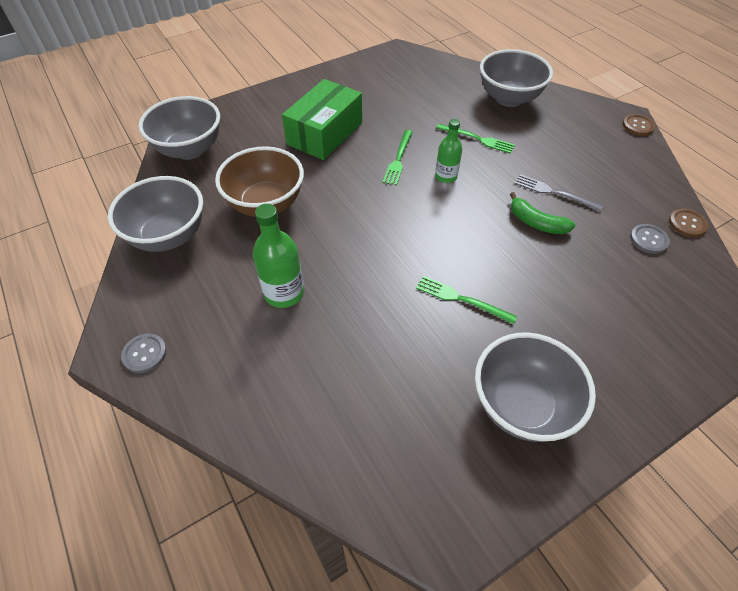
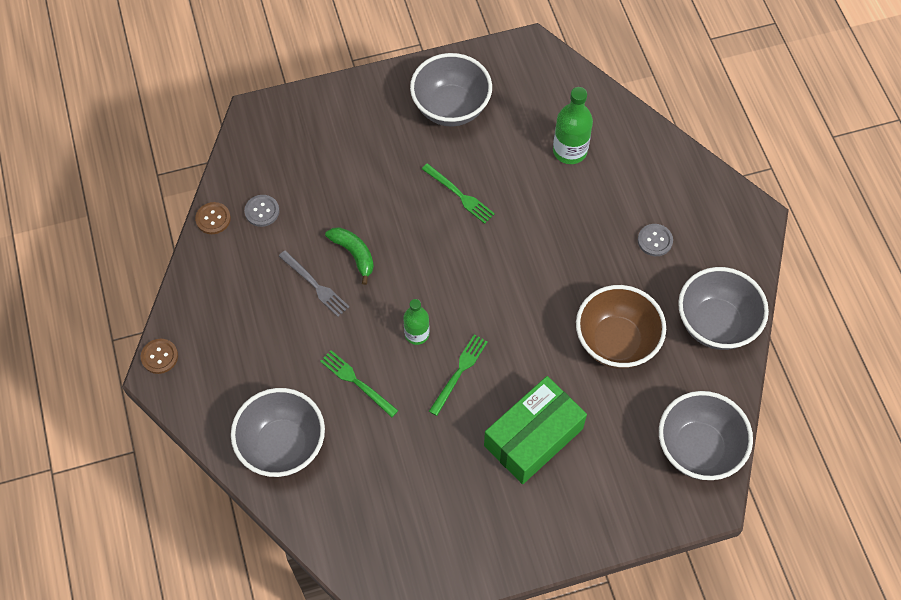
camera: 165 degrees left, 10 degrees up
(145, 354) = (728, 208): grey button -> grey button (655, 240)
(284, 293) = (610, 236): green bottle -> green bottle (570, 151)

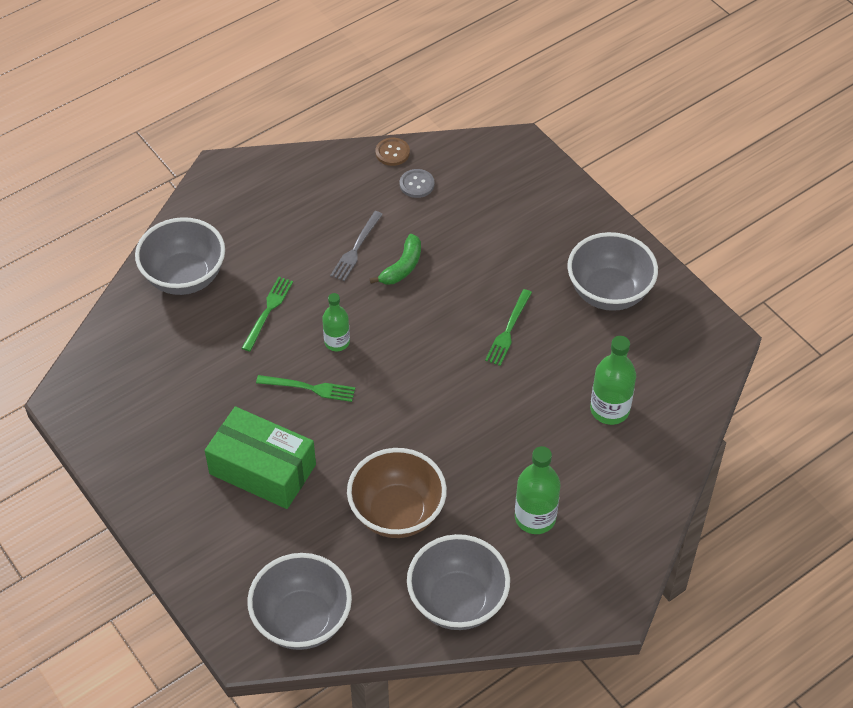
camera: 70 degrees right, 10 degrees down
(159, 357) = (238, 164): brown button -> none
(655, 240) = (535, 517): grey button -> green bottle

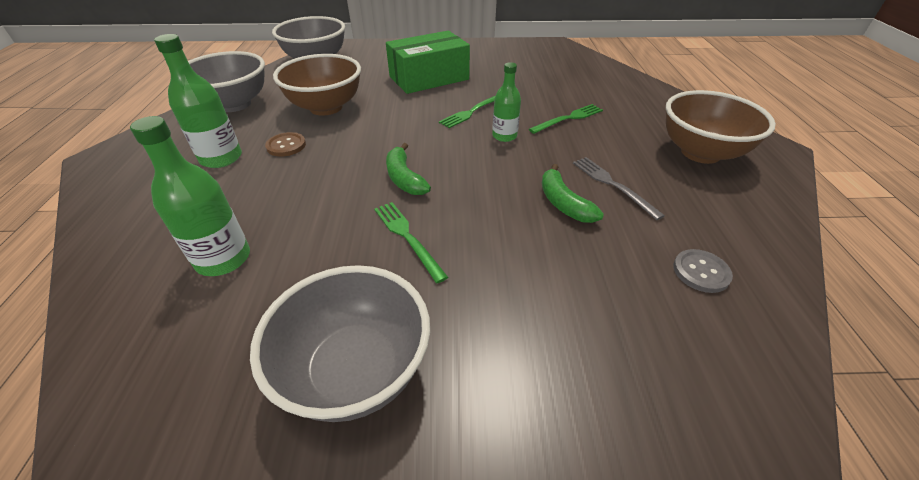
camera: 125 degrees right, 10 degrees down
(185, 277) = (635, 98): grey bowl -> none
(264, 211) = (700, 153): none -> brown bowl
(268, 311) = (568, 118): green fork -> green fork turned 90 degrees counterclockwise
(392, 153) = (778, 277): brown button -> brown button (286, 146)
(452, 372) = (404, 178): none -> green banana

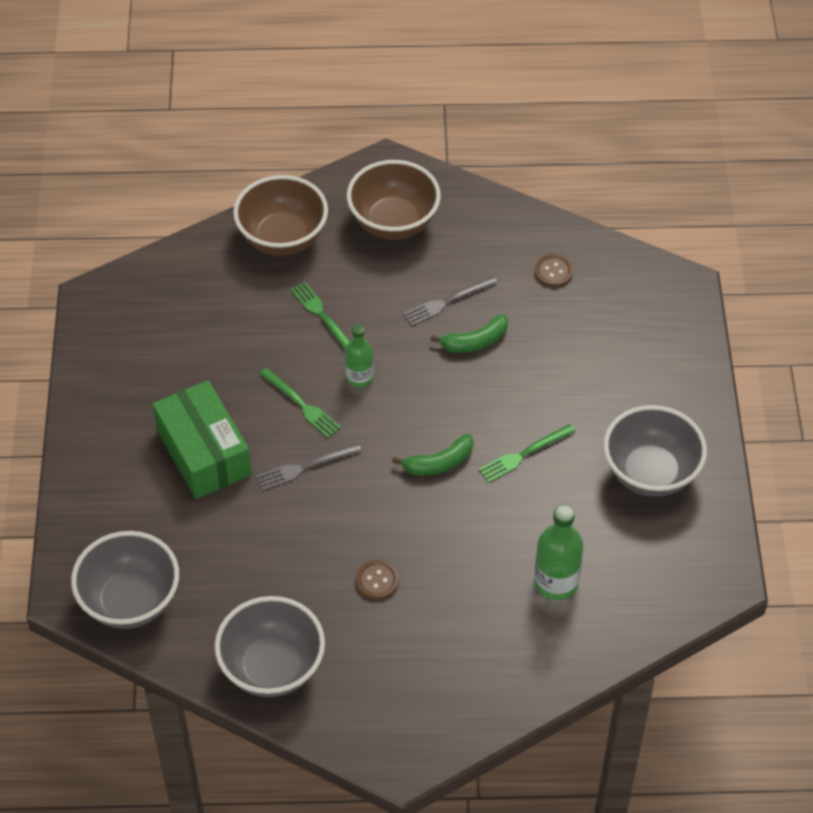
camera: 90 degrees left, 10 degrees up
(221, 158) = (402, 637): green bottle -> none
(326, 107) = (285, 559): brown bowl -> brown bowl (282, 238)
(410, 113) = (305, 467): none -> grey fork
(701, 272) = (553, 272): grey button -> brown button

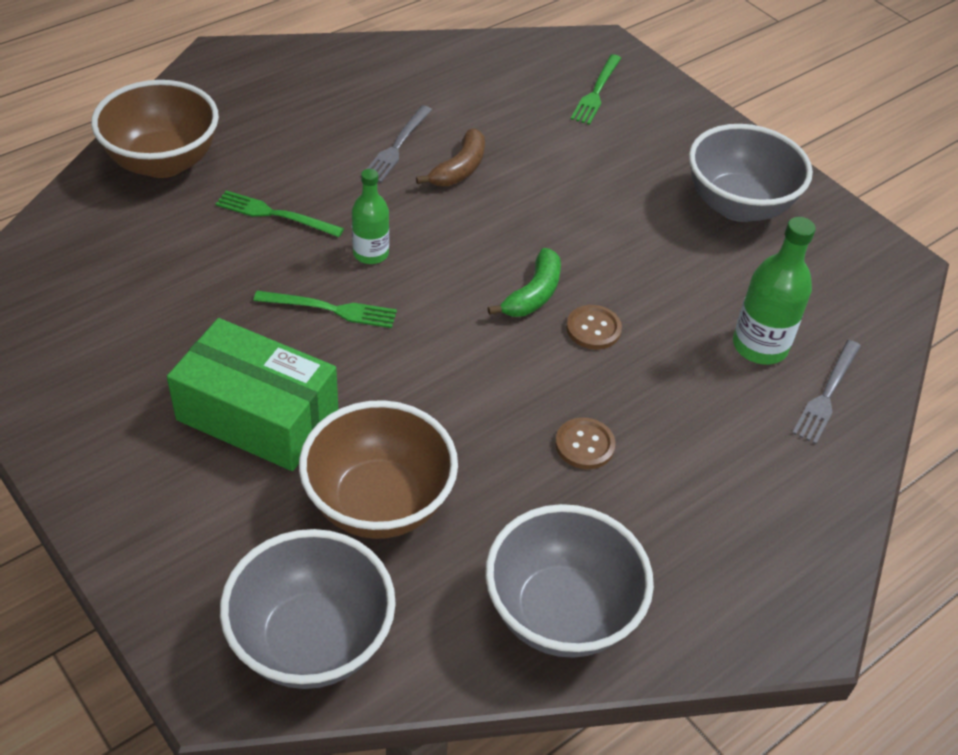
camera: 40 degrees left, 5 degrees down
(305, 467) = (393, 369): grey fork -> grey fork (827, 394)
(393, 223) = (275, 102): brown bowl -> brown bowl (379, 503)
(475, 341) = (459, 169): green banana -> brown banana
(524, 454) = (608, 245): green fork -> green fork (596, 92)
(553, 272) = (475, 80): brown button -> brown button (593, 329)

